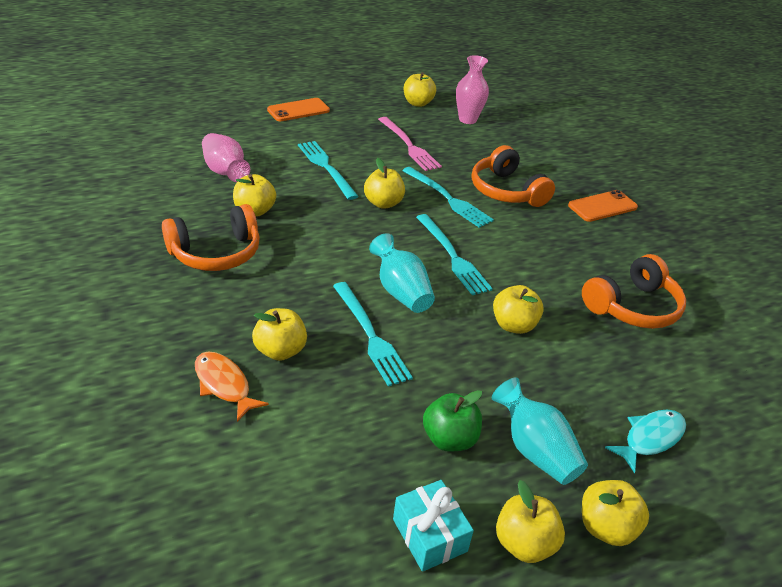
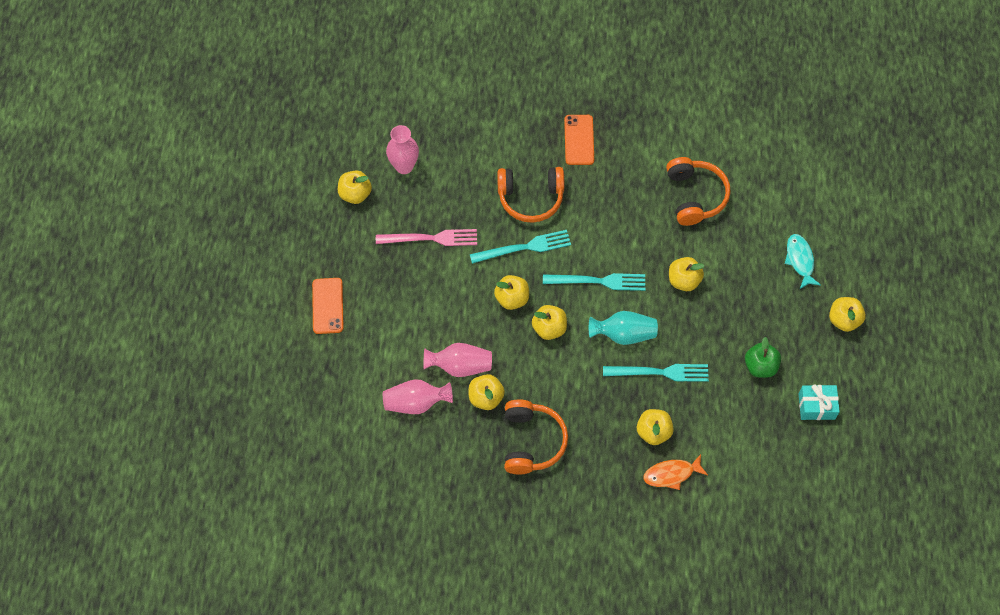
camera: 60 degrees left, 25 degrees up
(282, 188) = (460, 366): none -> pink vase
(326, 167) = (441, 320): turquoise fork -> none
(524, 543) = (838, 364): yellow apple -> yellow apple (549, 328)
(535, 450) = (784, 325): turquoise vase -> none

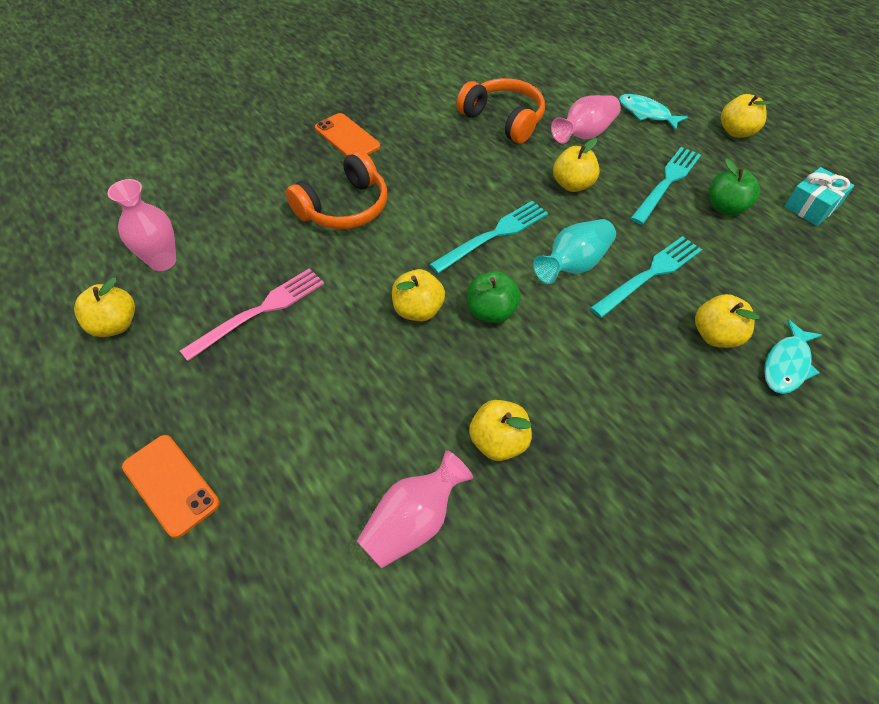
camera: 40 degrees left, 10 degrees down
(460, 366) = (428, 428): pink vase -> pink vase (584, 134)
(524, 247) = (382, 253): turquoise fork -> turquoise fork (667, 182)
(532, 441) = (608, 451): orange headphones -> none
(549, 328) = (491, 311): yellow apple -> green apple
(671, 474) = (787, 364): orange fish -> turquoise fish

